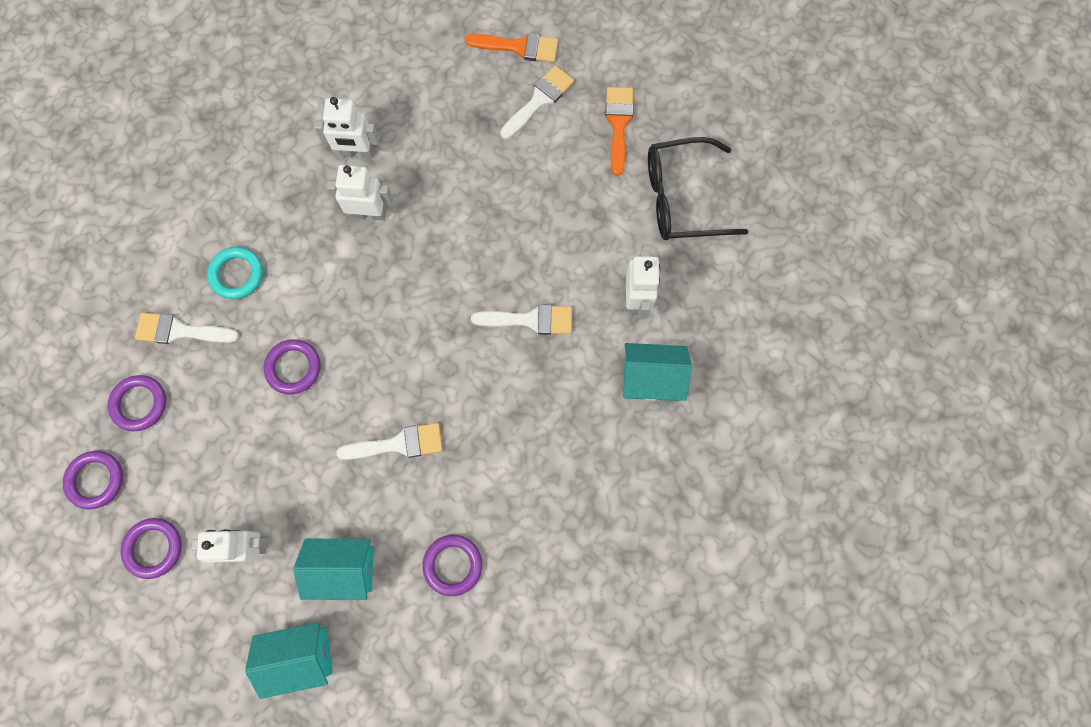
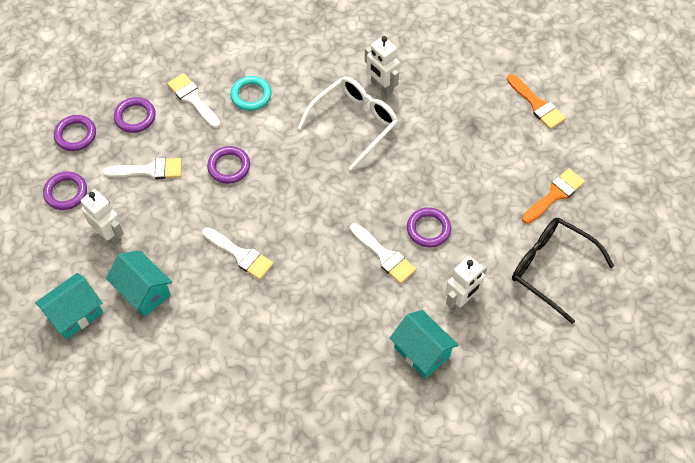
camera: 45 degrees right, 15 degrees down
(300, 655) = (75, 314): turquoise house -> turquoise house turned 75 degrees counterclockwise
(369, 213) = (354, 123): white robot -> white glasses
(453, 565) = (200, 345): purple ring -> purple ring (428, 229)
(539, 100) = (518, 143): white brush -> white brush (149, 170)

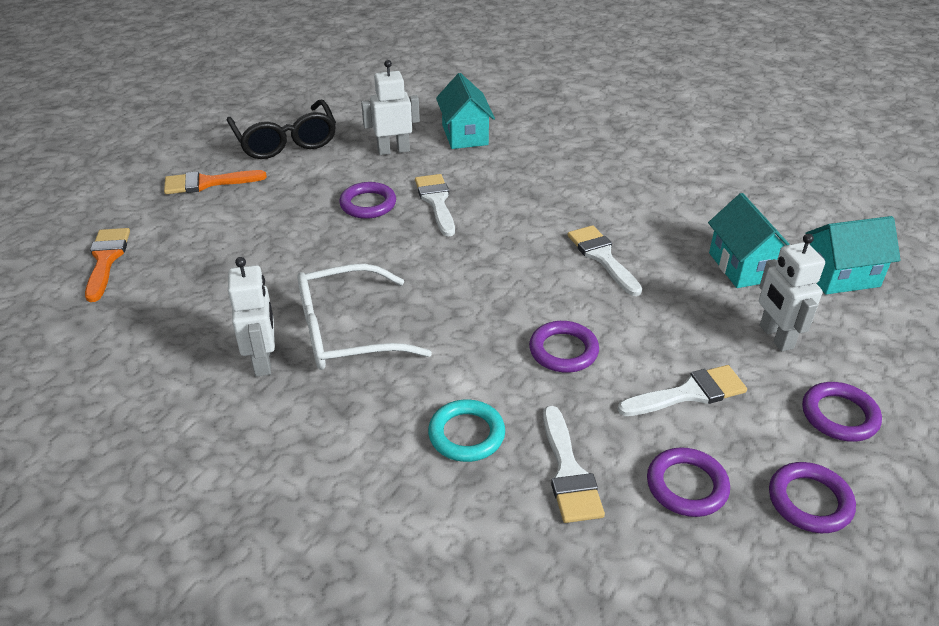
camera: 150 degrees left, 20 degrees down
(149, 170) = (689, 393): white brush -> white brush turned 135 degrees clockwise

